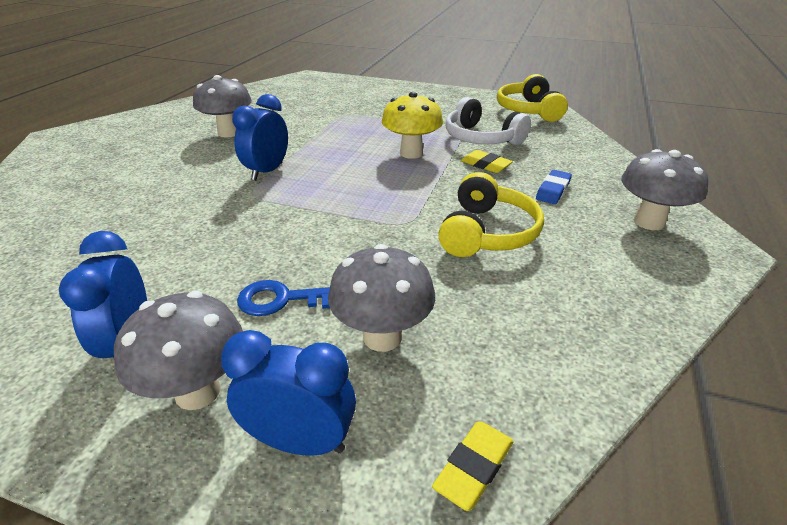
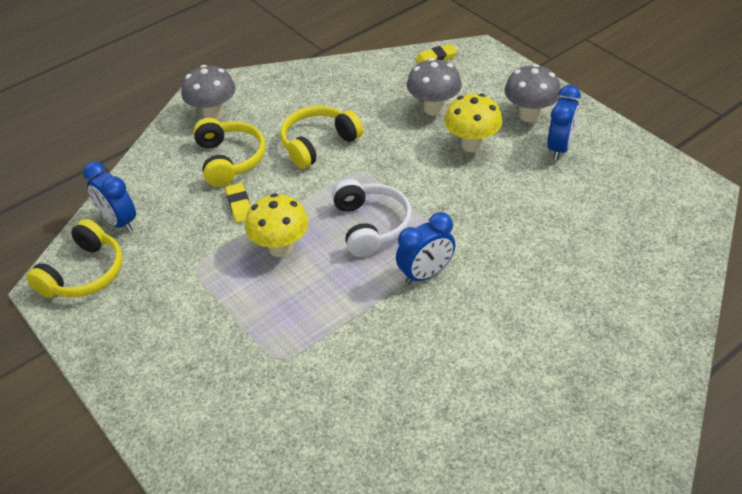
camera: 145 degrees left, 10 degrees up
(229, 133) = (434, 373): grey mushroom -> none
(283, 299) = (472, 145): blue key -> yellow mushroom
(300, 441) = (493, 85): blue clock -> blue clock (119, 222)
(481, 138) = (195, 244): white headphones -> white headphones (371, 225)
(553, 190) = (229, 160): blue eraser -> yellow headphones

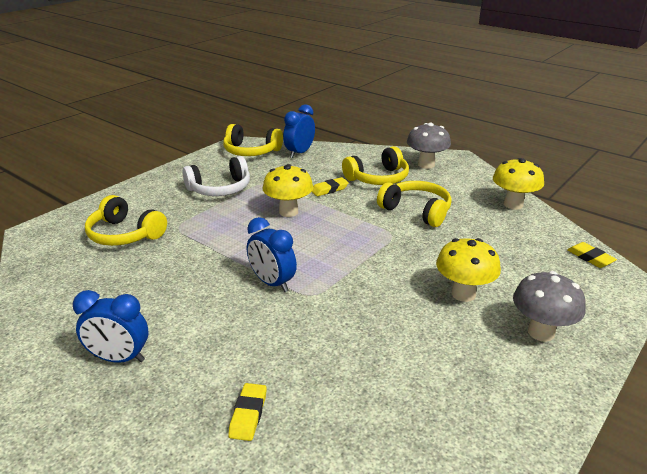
camera: 75 degrees right, 15 degrees down
(280, 417) = (125, 234): none -> yellow headphones
(331, 75) = (513, 204): none -> yellow mushroom
(371, 225) = (325, 248): white headphones -> white headphones (220, 189)
(434, 108) = (505, 264): grey mushroom -> none
(560, 148) = (496, 361): blue clock -> blue clock (119, 358)
(609, 303) = (248, 414): none -> yellow eraser

